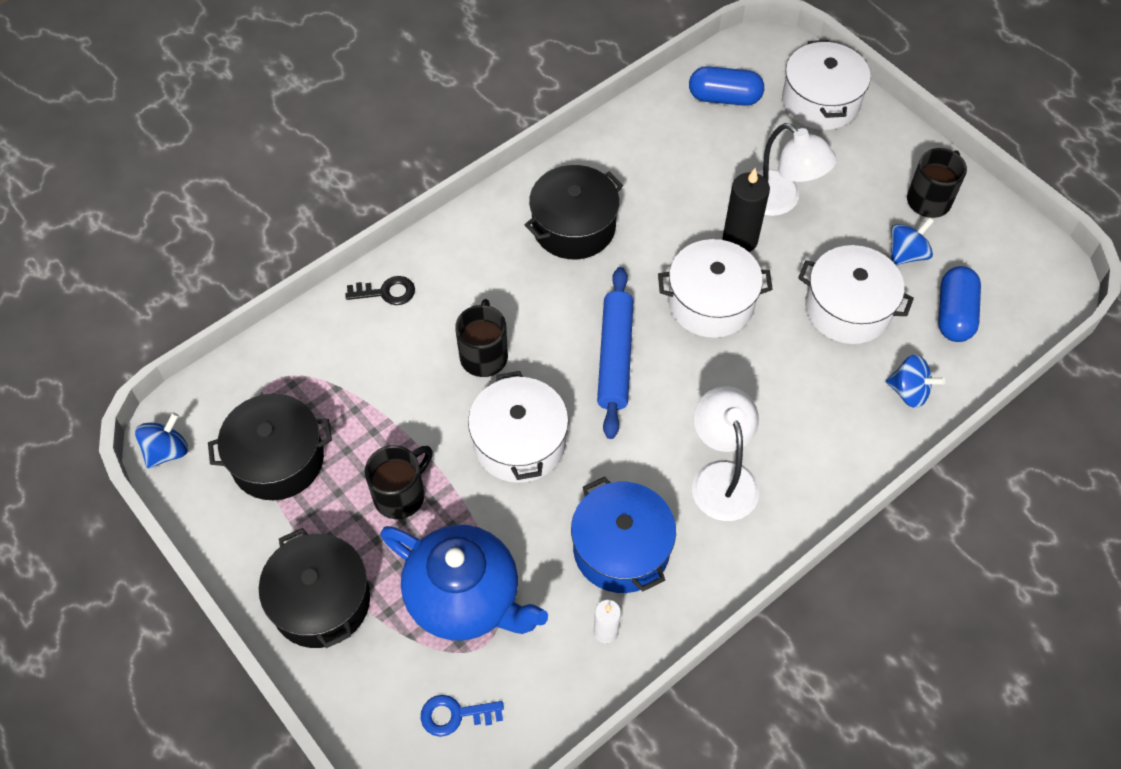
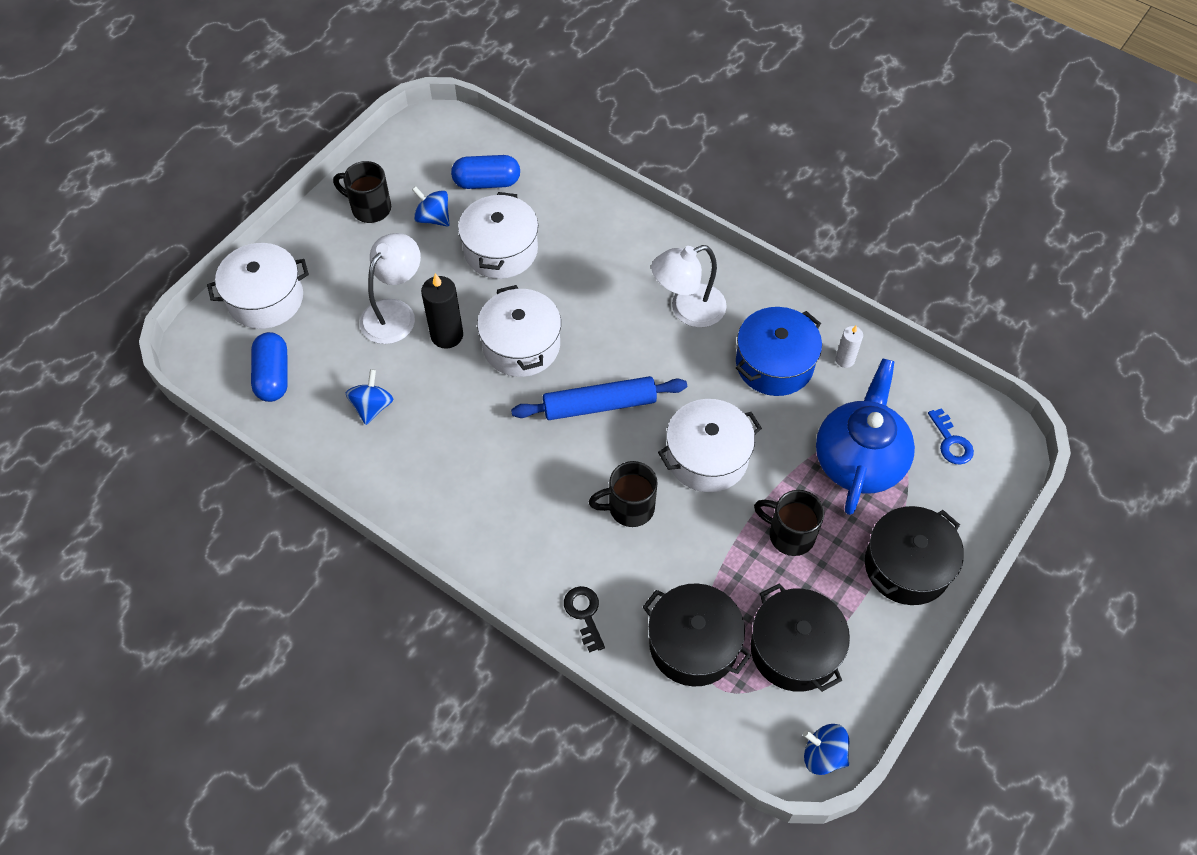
camera: 105 degrees left, 0 degrees up
(574, 227) = (464, 469): black pot -> black pot (693, 644)
(909, 392) = (569, 203): blue spinning top -> blue spinning top (372, 407)

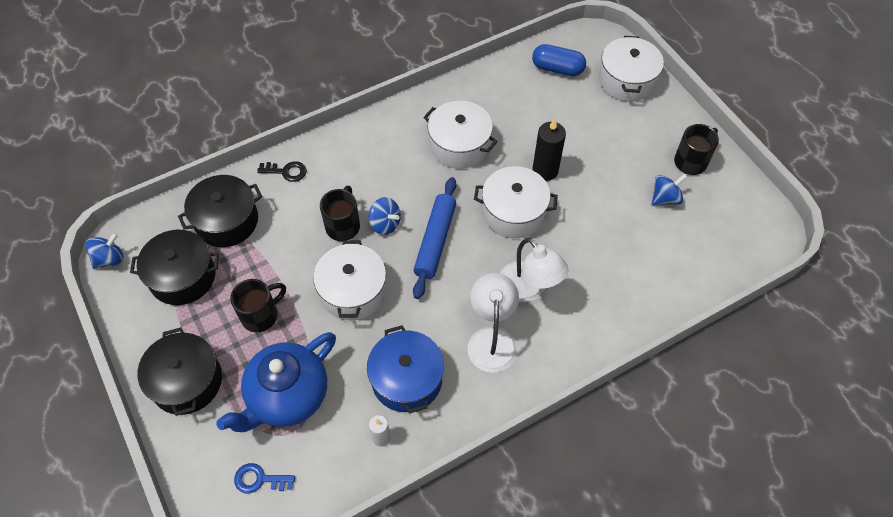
camera: 115 degrees right, 0 degrees up
(372, 407) = (505, 112): blue spinning top -> blue spinning top (385, 224)
(395, 313) = (580, 147): white lamp -> white lamp (528, 289)
(487, 182) = (691, 247): blue capsule -> none
(501, 250) = (612, 231): white pot -> white pot (459, 145)
(859, 460) = (287, 396): blue teapot -> blue teapot turned 90 degrees clockwise

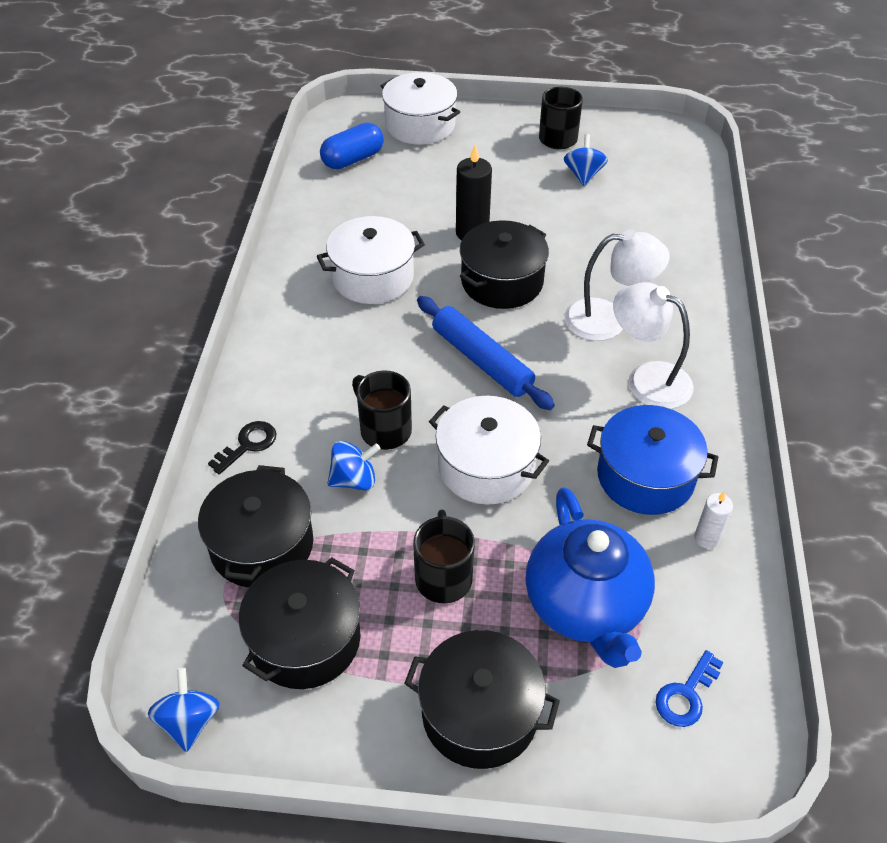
camera: 55 degrees left, 10 degrees down
(385, 224) = (418, 391): blue spinning top -> blue spinning top (354, 480)
(513, 212) = (502, 282): white pot -> black pot

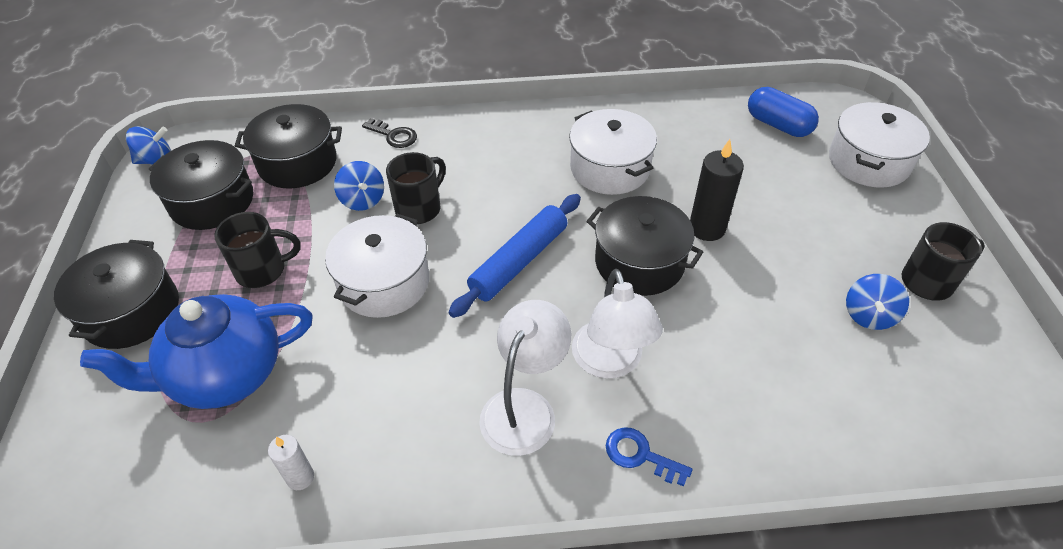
camera: 80 degrees right, 0 degrees up
(583, 175) = (869, 315): blue spinning top -> blue spinning top turned 120 degrees clockwise
(645, 476) = (381, 414): blue pot -> none
(686, 695) = (119, 464): blue key -> blue key (640, 455)

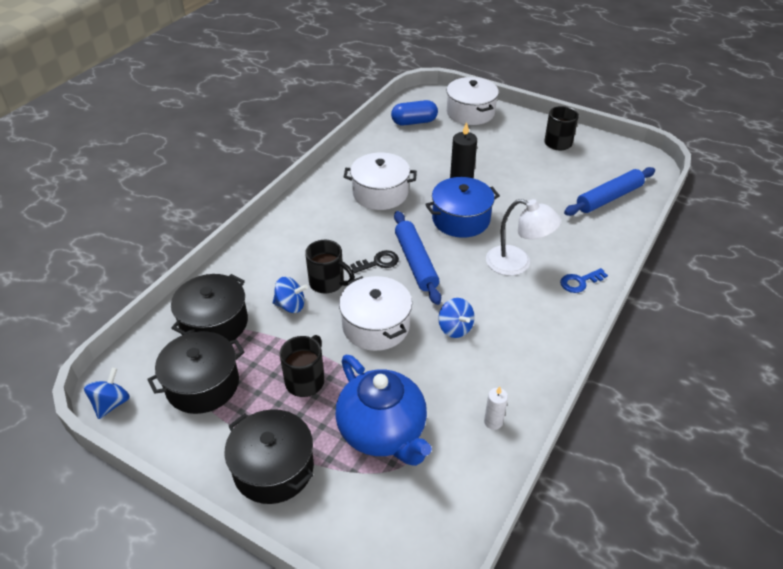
camera: 55 degrees left, 5 degrees down
(225, 374) = (383, 432): blue teapot -> blue teapot turned 45 degrees counterclockwise
(394, 135) = (243, 265): black key -> black key (378, 262)
(419, 208) = (328, 283): black mug -> black mug turned 135 degrees clockwise
(524, 407) = (519, 308): white lamp -> none
(639, 262) = (461, 219): black pot -> blue pot
(869, 315) = (561, 169): blue spinning top -> blue spinning top (455, 328)
(873, 406) = (609, 198): none -> blue rolling pin

